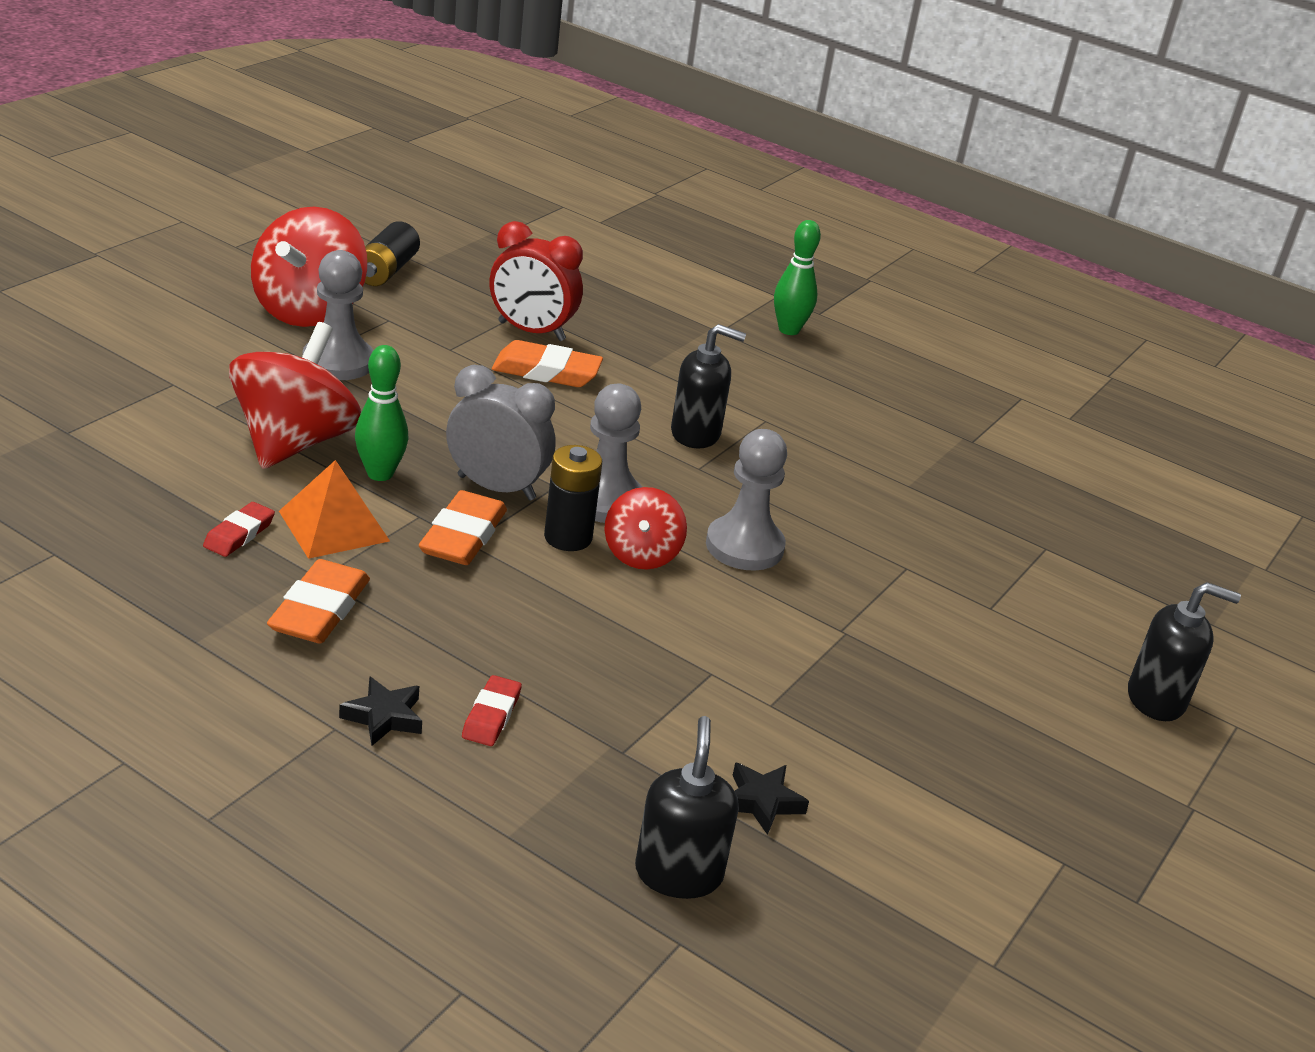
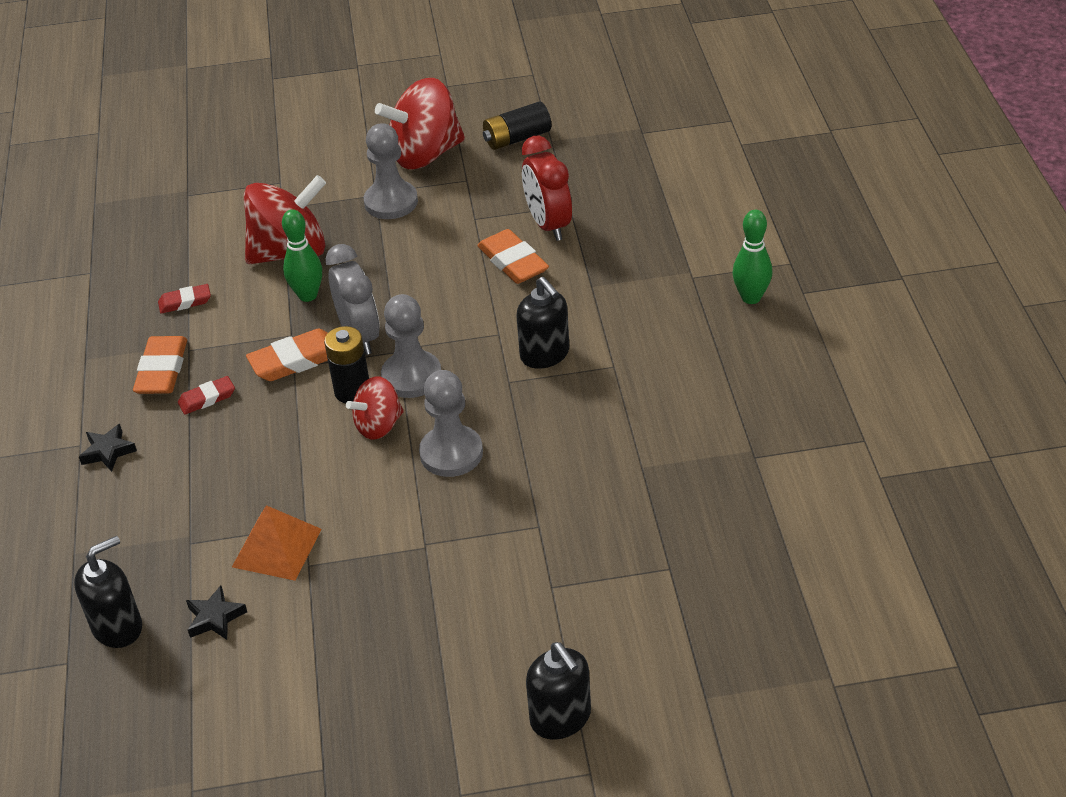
camera: 55 degrees right, 10 degrees up
(319, 609) = (162, 370): orange eraser -> orange eraser turned 60 degrees counterclockwise
(334, 526) = (237, 320): orange pyramid -> orange pyramid (276, 548)
(491, 715) = (157, 481): red eraser -> red eraser (207, 398)

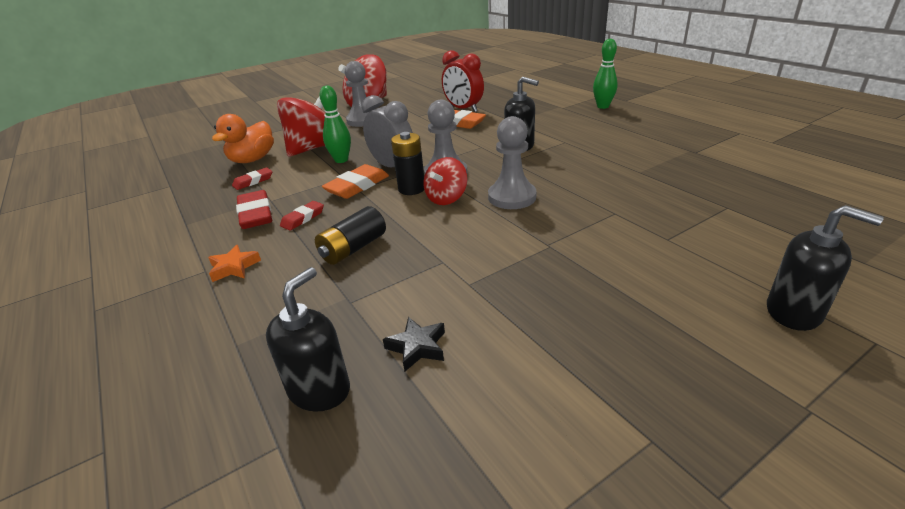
camera: 25 degrees left, 10 degrees down
(108, 451) = (234, 267): black star -> orange star
(162, 370) = (255, 214): orange eraser -> red eraser
(203, 251) = (252, 160): none -> orange duck
(276, 548) = (432, 281): orange pyramid -> none
(517, 138) = (414, 91): black battery -> black battery (353, 248)

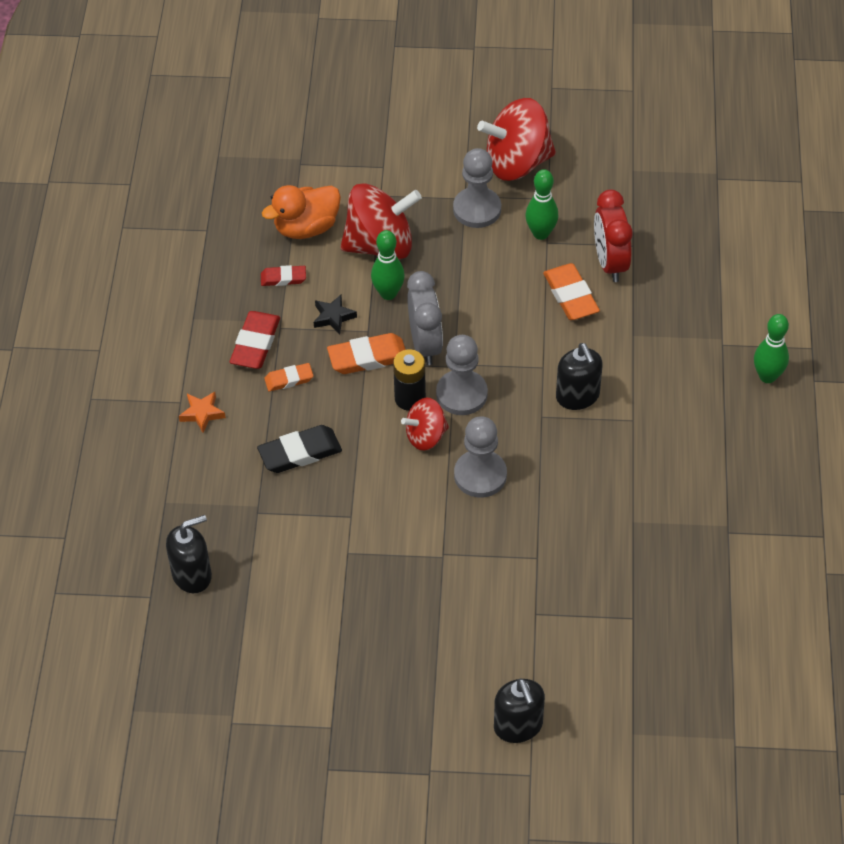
camera: 35 degrees right, 20 degrees up
(303, 218) = (289, 379): red eraser -> orange eraser
(353, 248) = (300, 452): black battery -> black eraser
(411, 114) = (541, 233): none -> green bowling pin
(417, 347) = (268, 583): black star -> black star (333, 317)

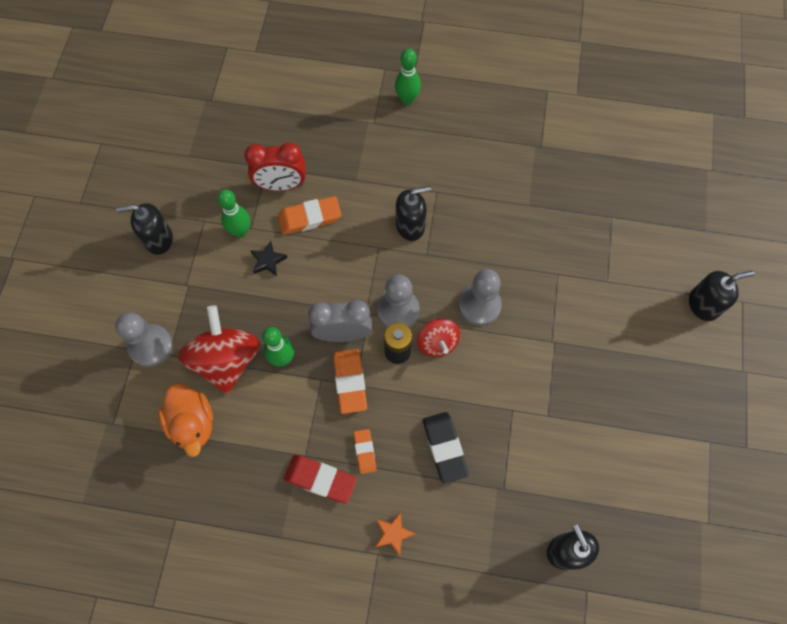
camera: 85 degrees left, 15 degrees up
(283, 278) = (248, 449): red eraser -> none
(333, 317) = (301, 407): black star -> black star (268, 261)
(477, 209) = (203, 277): grey pawn -> grey pawn (151, 346)
(517, 163) = (158, 239): red spinning top -> black soap dispenser

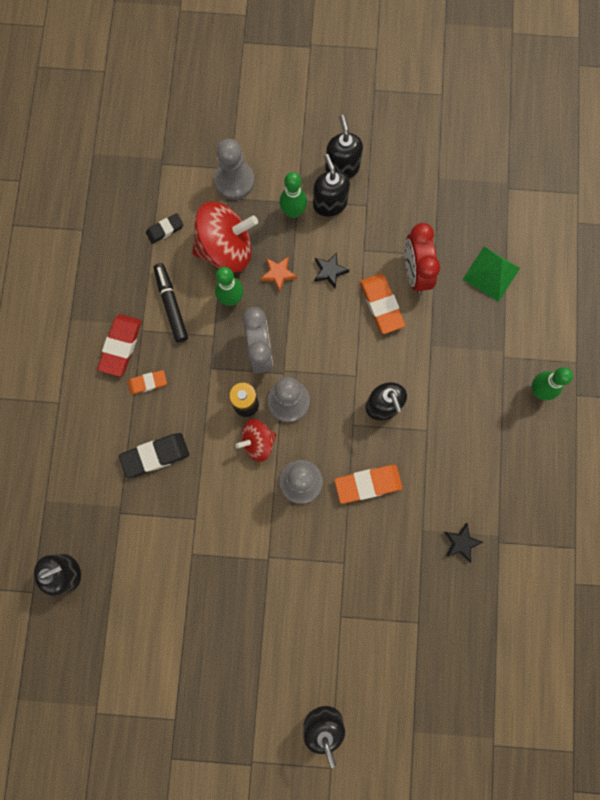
camera: 85 degrees right, 10 degrees up
(192, 423) = (165, 229): orange duck -> black eraser
(195, 254) = (330, 203): none -> black soap dispenser
(240, 231) = (359, 241): green bowling pin -> green bowling pin (293, 212)
(280, 421) = (171, 305): none -> black marker
(292, 123) = (491, 273): none -> green pyramid
(350, 382) = (212, 362): orange eraser -> orange eraser (368, 484)
(393, 533) = (76, 415): orange star -> orange star (278, 274)
(541, 175) = (461, 543): none -> black star

